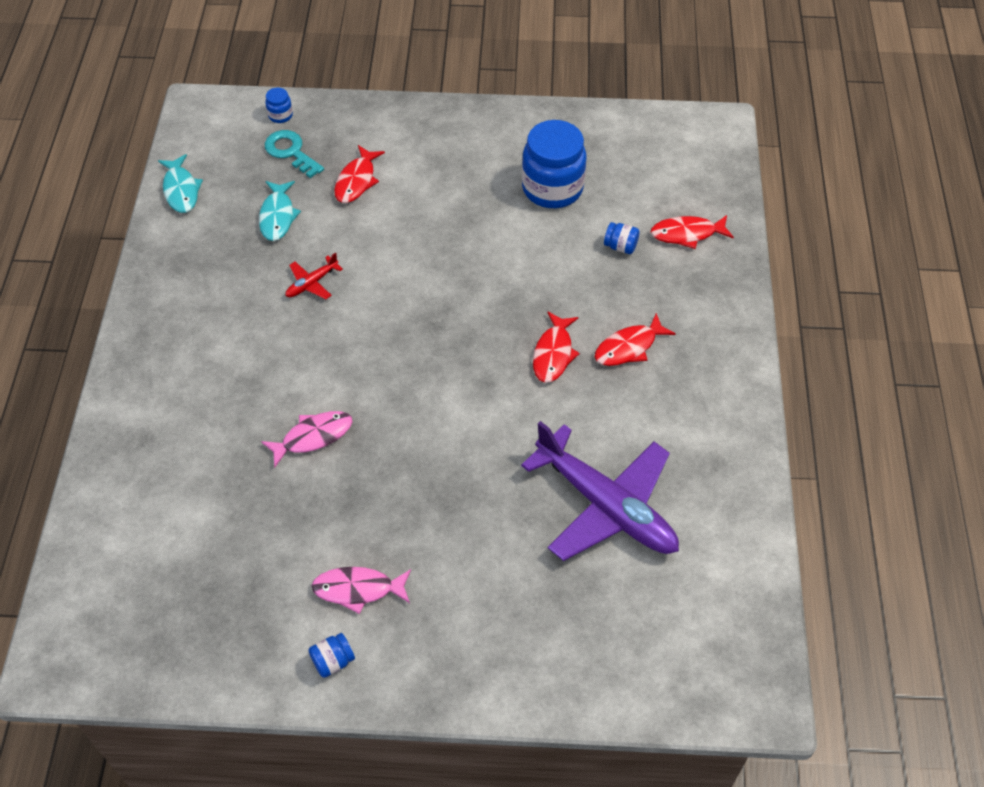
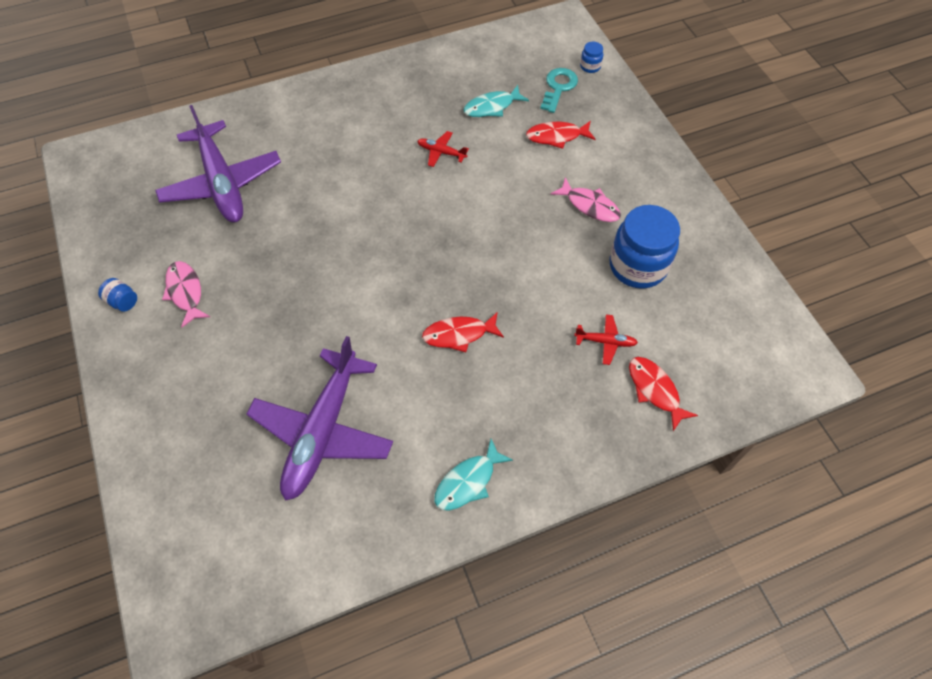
camera: 65 degrees right, 5 degrees up
(181, 190) = (482, 47): turquoise fish -> turquoise fish (468, 481)
(213, 508) = (222, 182): none -> purple plane
(313, 437) = (304, 211): pink fish -> pink fish (589, 205)
(620, 246) = (605, 342): blue jar -> red plane
(629, 347) = (496, 389): red fish -> none

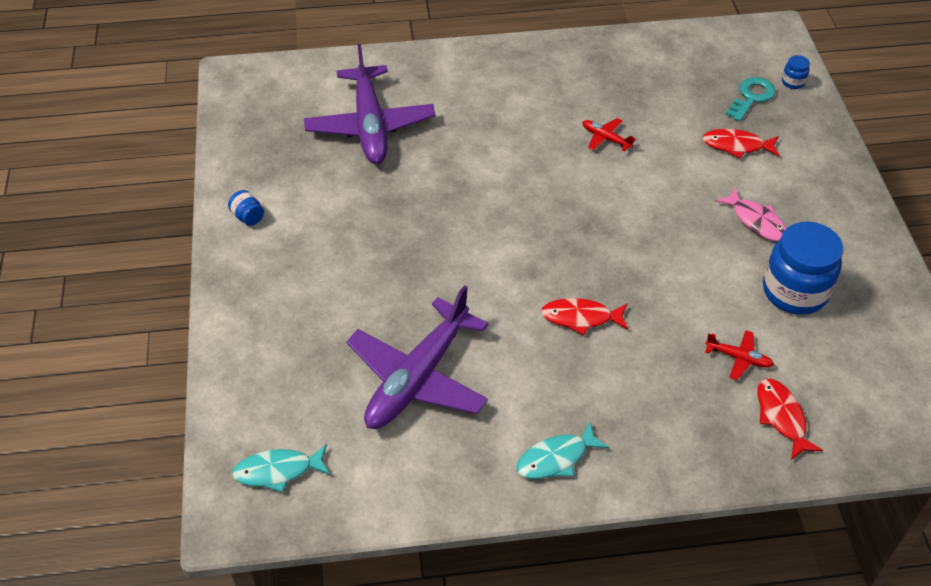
camera: 15 degrees right, 10 degrees down
(185, 292) = (310, 220): pink fish -> none
(492, 107) = (672, 103): turquoise fish -> turquoise fish (278, 471)

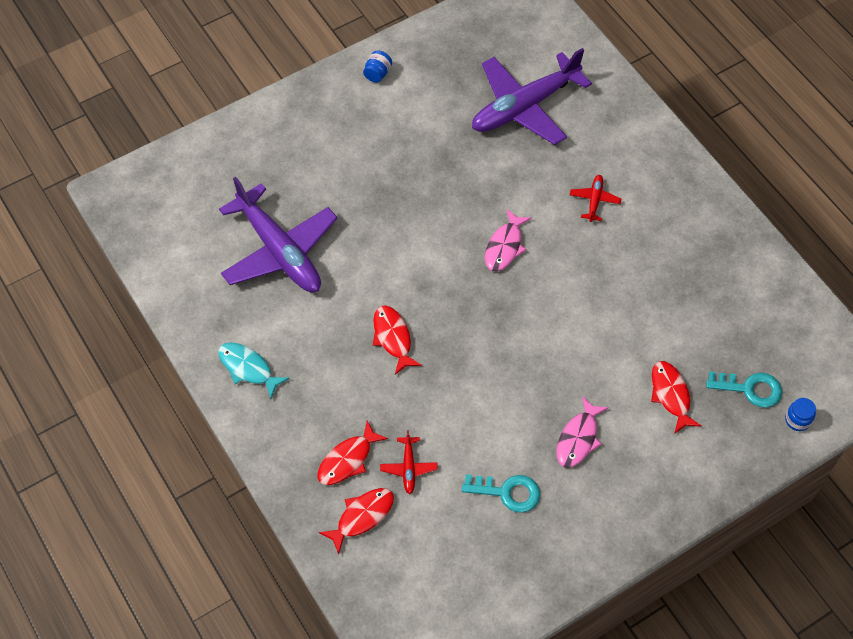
camera: 65 degrees right, 10 degrees up
(278, 471) = (160, 201): turquoise fish -> none
(418, 377) = (279, 250): purple plane -> purple plane turned 135 degrees counterclockwise
(521, 196) = (505, 246): none -> pink fish
(606, 138) = (615, 285): red plane -> red plane (594, 200)
(709, 406) = (348, 460): none -> red fish
(794, 291) = (507, 492): blue jar -> turquoise key

